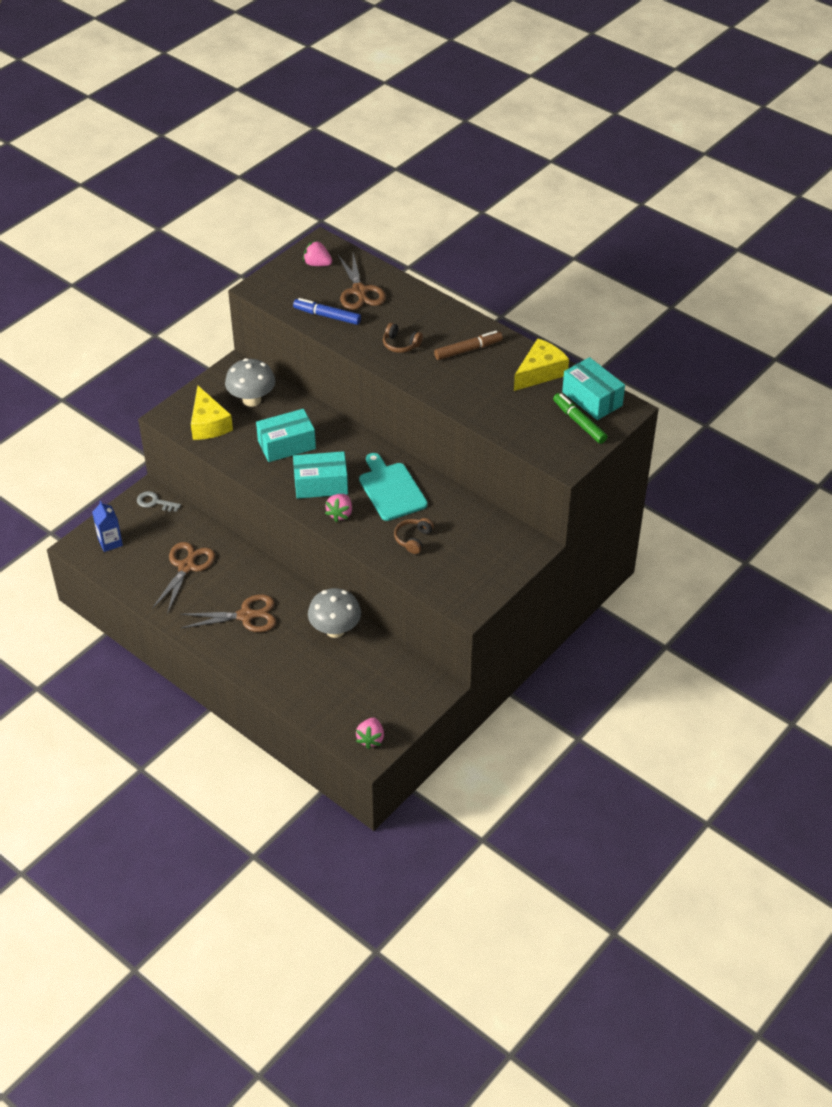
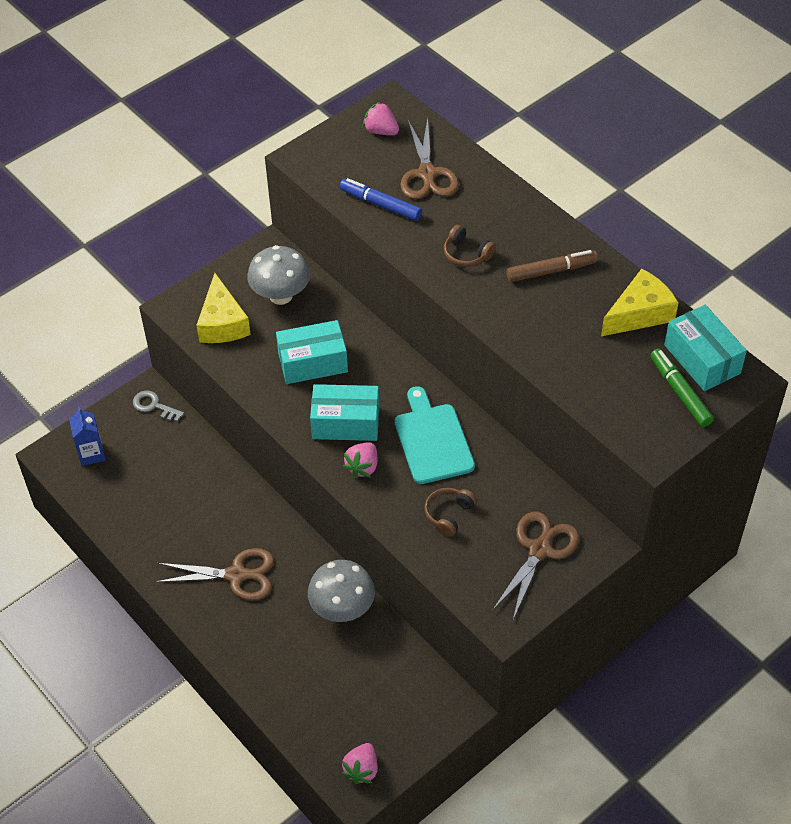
camera: 10 degrees right, 5 degrees up
(186, 567) = (176, 498): brown scissors -> brown scissors (539, 550)

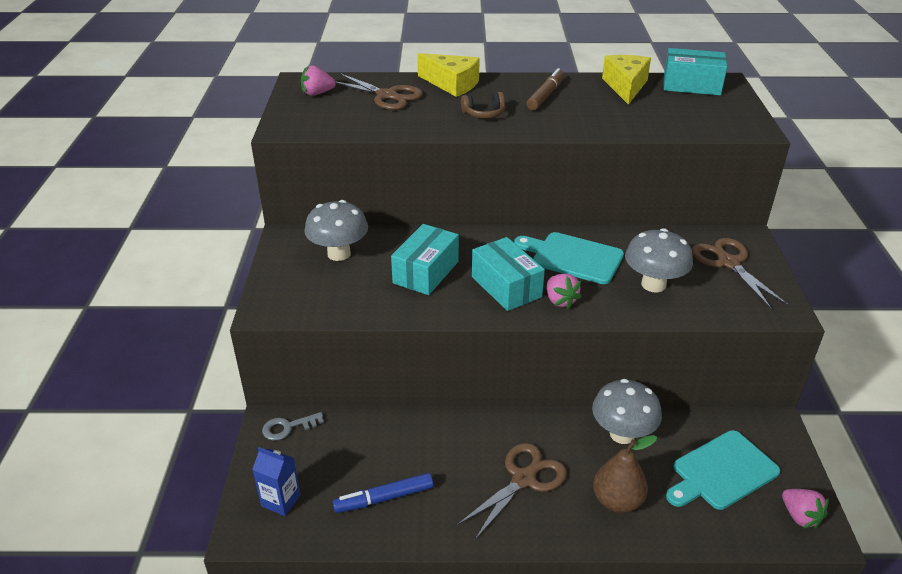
camera: 50 degrees left, 15 degrees down
(222, 323) = (320, 295): yellow cheese -> yellow cheese (452, 84)
(268, 644) = (617, 501): none -> brown pear
(346, 423) = (506, 287): turquoise box -> turquoise box turned 75 degrees counterclockwise
(363, 696) = (722, 472): none -> turquoise cutting board
(380, 204) = (384, 122): blue marker -> blue marker (384, 498)
(449, 514) = (653, 284): brown headphones -> grey mushroom
(680, 392) = (712, 102): green marker -> none

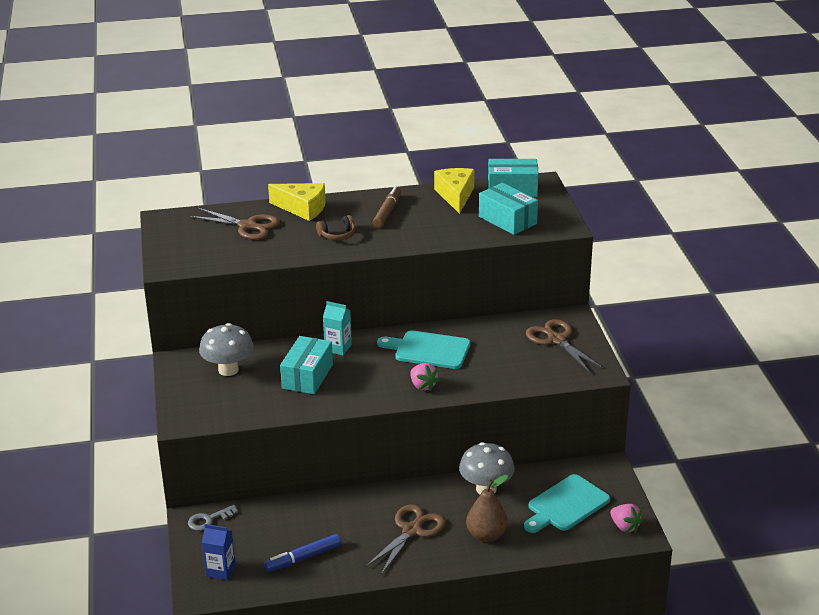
camera: 10 degrees left, 5 degrees down
(317, 93) = (184, 230): pink strawberry -> none
(468, 243) = (338, 348): none -> turquoise carton
(506, 287) = (377, 380): turquoise box -> turquoise box (507, 220)
(653, 284) = (496, 364): grey mushroom -> none

